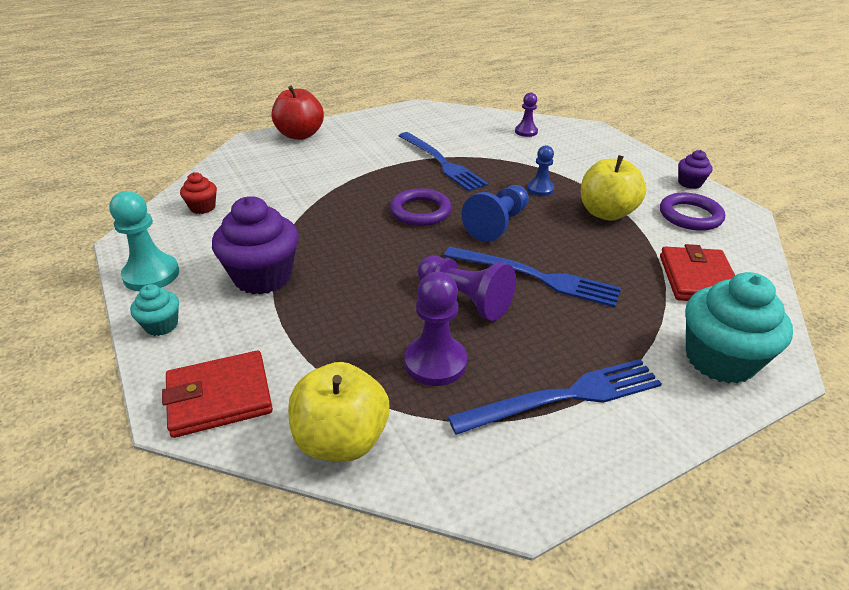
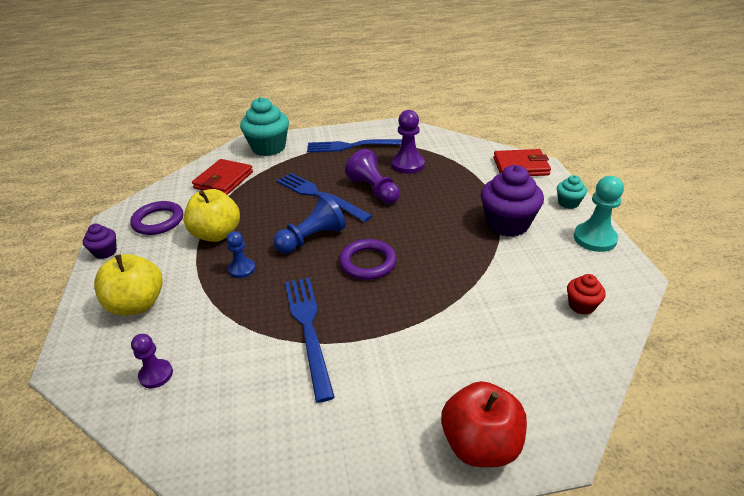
camera: 160 degrees left, 0 degrees up
(341, 439) = (461, 146): yellow apple -> yellow apple (137, 304)

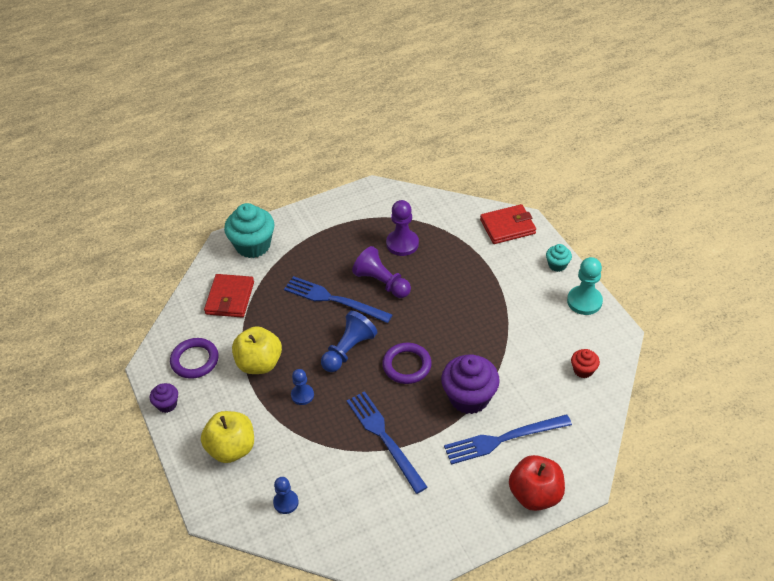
camera: 15 degrees left, 10 degrees up
(156, 374) = (286, 502): purple pawn -> blue pawn
(355, 146) = (341, 227): blue fork -> blue fork (503, 439)
(507, 224) = (511, 299): purple cupcake -> purple cupcake (469, 397)

